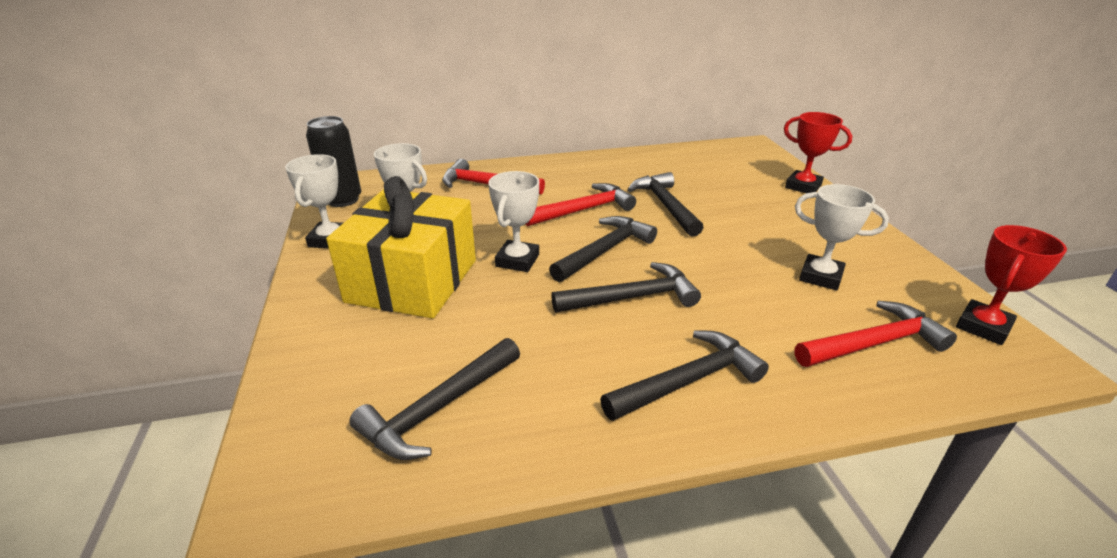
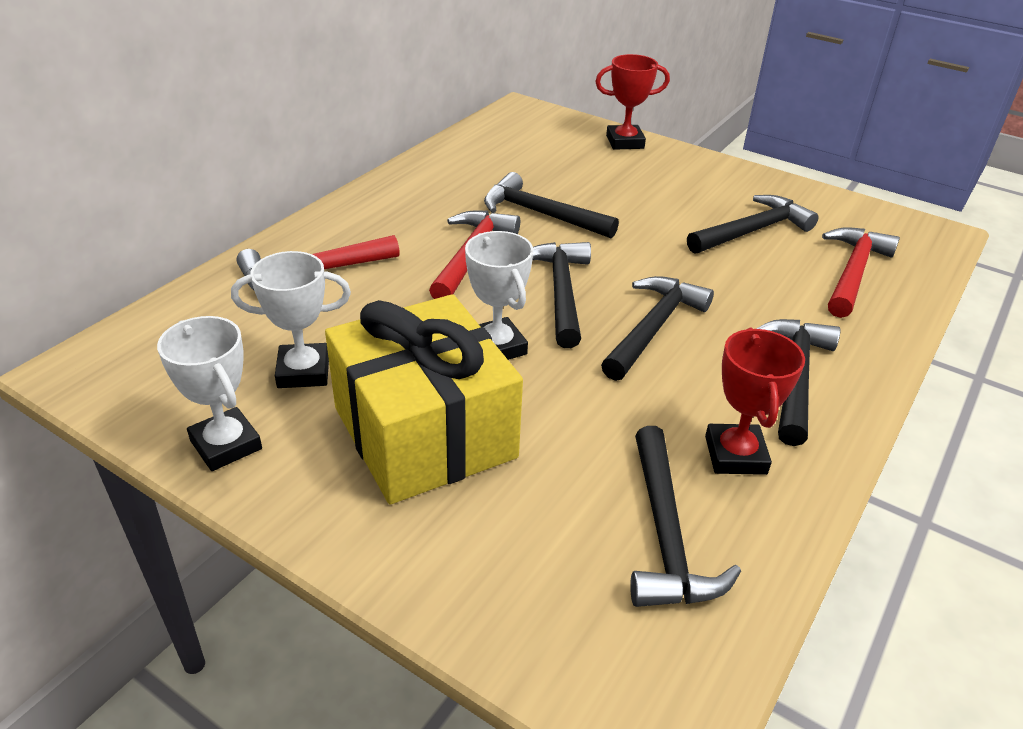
camera: 45 degrees left, 5 degrees up
(343, 200) = (139, 384): black can -> none
(820, 276) = (752, 231): white trophy -> black hammer
(983, 327) = (887, 223): red trophy -> red trophy (735, 455)

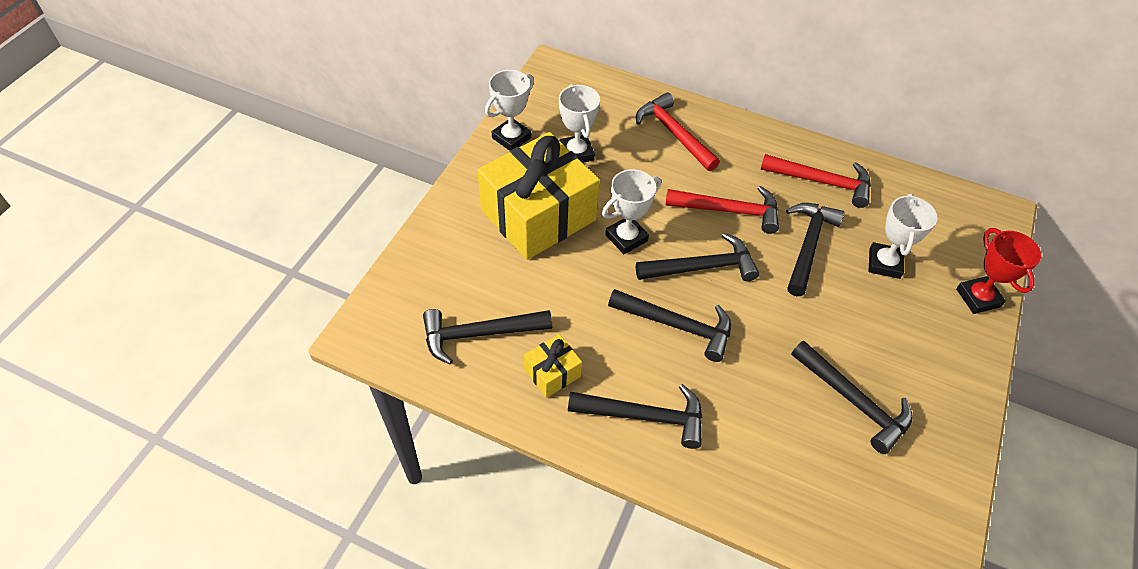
camera: 80 degrees right, 15 degrees up
(575, 177) = (884, 263): none -> white trophy
(735, 455) = (552, 373): red trophy -> yellow gift
(852, 272) = (815, 481): red hammer -> red hammer (822, 182)

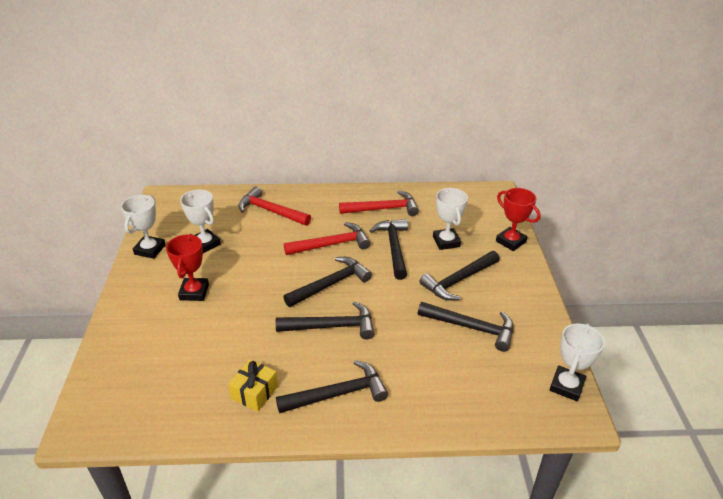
camera: 25 degrees left, 15 degrees down
(479, 334) = (183, 388): black hammer -> black hammer (458, 281)
(538, 215) = (194, 292): yellow gift -> red trophy
(626, 238) = (268, 284): white trophy -> white trophy (566, 386)

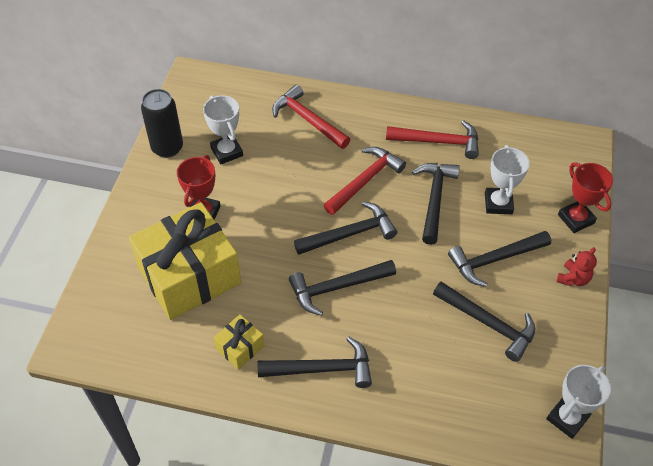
camera: 15 degrees right, 15 degrees up
(150, 250) = (167, 148): white trophy -> black can
(191, 343) = (189, 275): none -> yellow gift
(331, 244) = (365, 180): red hammer -> red hammer turned 45 degrees counterclockwise
(332, 326) = (337, 288): black hammer -> black hammer turned 150 degrees clockwise
(526, 282) = (573, 278): none -> red teddy bear

